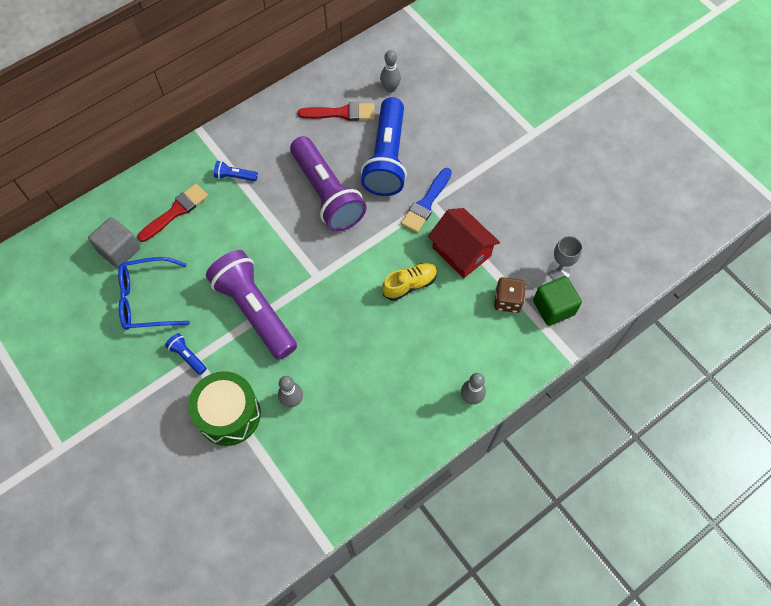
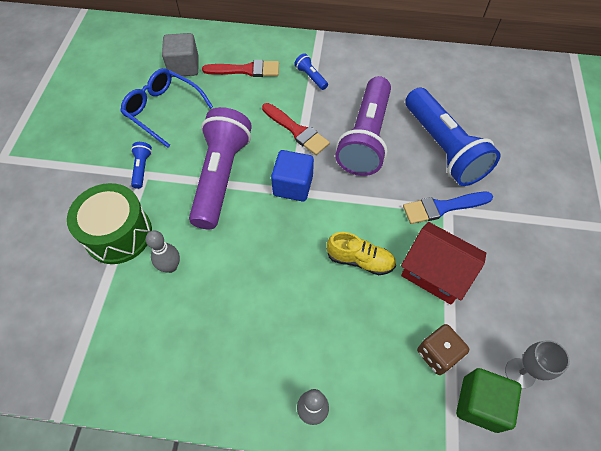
camera: 45 degrees right, 5 degrees down
(313, 273) = (293, 186): none -> blue cube
(341, 113) = (439, 91): red brush -> red brush (297, 131)
(387, 158) = (443, 148): blue flashlight -> blue flashlight turned 75 degrees counterclockwise
(390, 88) = (499, 100): grey bowling pin -> none
(461, 252) = (435, 272): red house -> red house turned 60 degrees counterclockwise

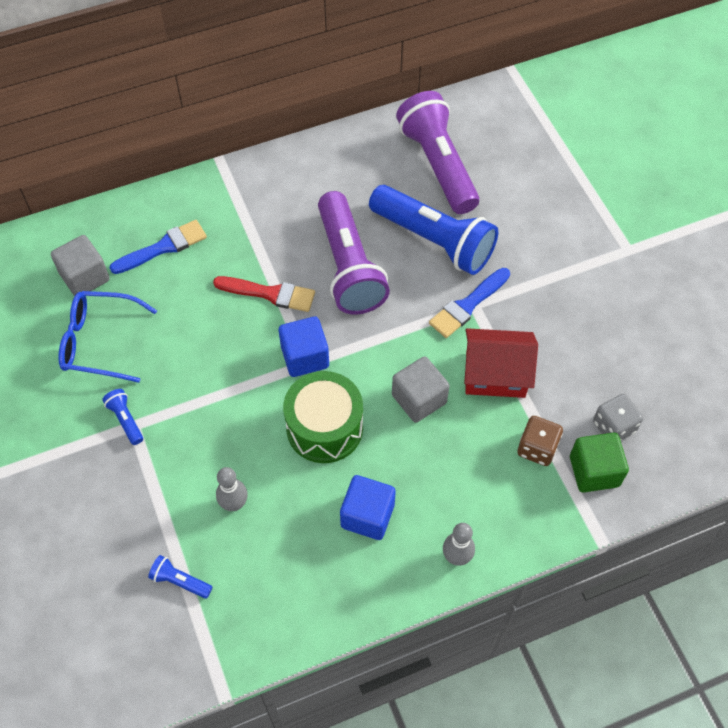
camera: 30 degrees left, 0 degrees up
(118, 234) = (153, 501): green drum -> green drum (324, 428)
(221, 176) = (221, 385): purple flashlight -> purple flashlight (438, 164)
(246, 70) = (163, 247): red brush -> blue brush
(261, 332) = (367, 515): none -> blue cube
(311, 77) = (244, 222): blue flashlight -> blue flashlight (180, 581)
(360, 260) = (419, 399): yellow shoe -> grey cube
(520, 373) = (614, 427): grey goblet -> grey dice

